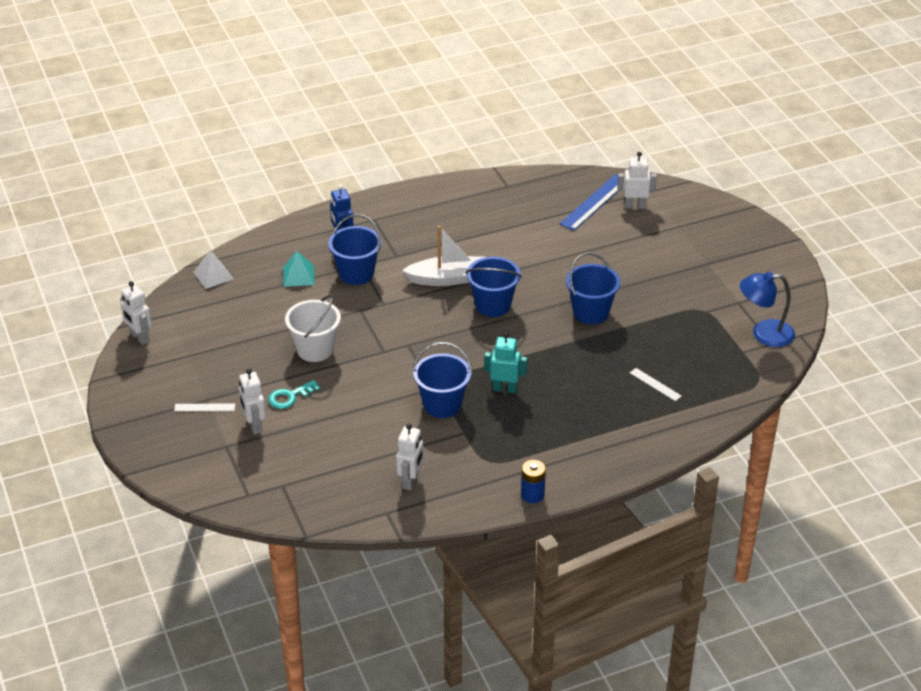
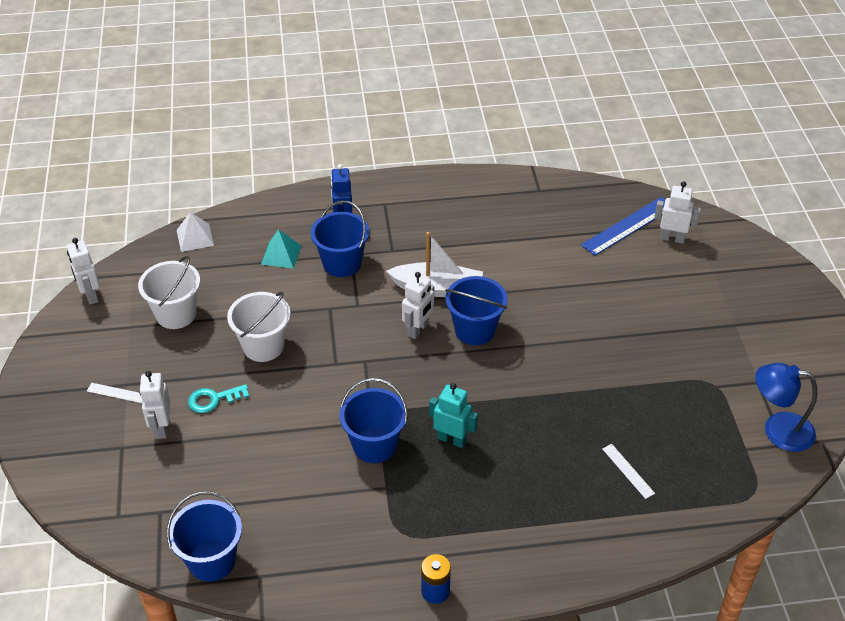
camera: 15 degrees right, 5 degrees up
(225, 338) = (176, 314): none -> white bucket
(410, 481) = (302, 539): white robot -> white robot (418, 329)
(591, 312) = (581, 361): blue bucket -> blue bucket (212, 560)

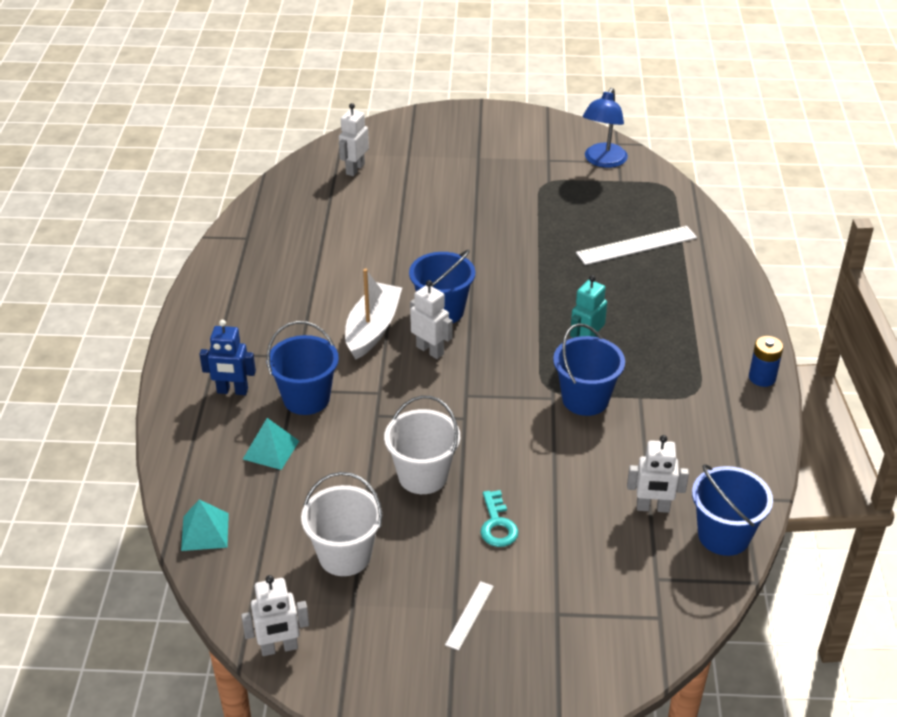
camera: 80 degrees left, 5 degrees down
(161, 427) = (532, 574): white robot -> white robot (653, 508)
(195, 237) = (205, 531): white pyramid -> turquoise pyramid
(628, 226) = (326, 191): blue ruler -> none
(628, 471) = (636, 245): white ruler -> white ruler, size x1.93

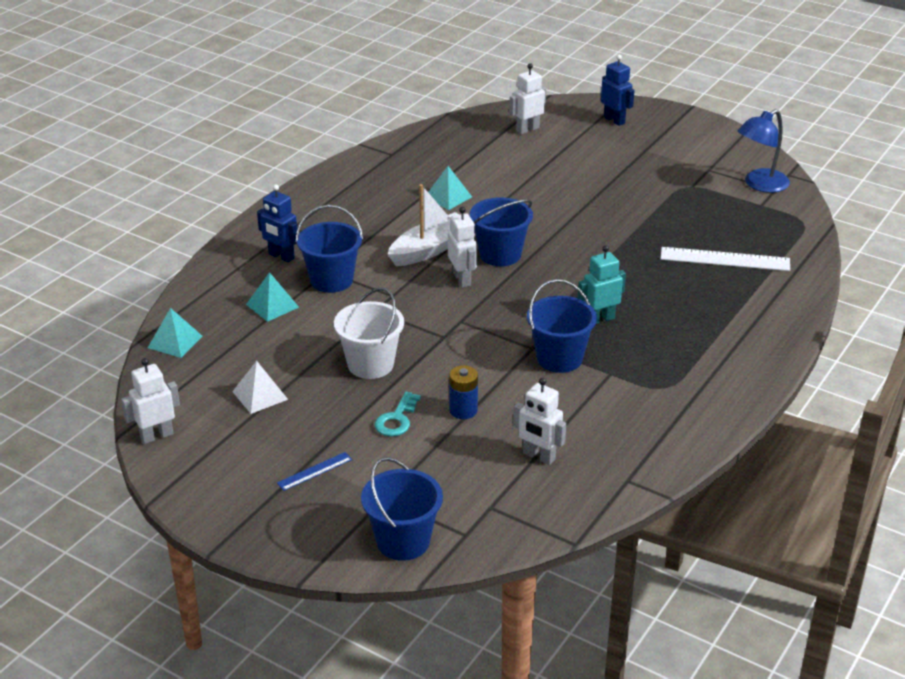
camera: 30 degrees right, 5 degrees down
(279, 648) = (156, 436): white robot -> white robot turned 135 degrees clockwise
(341, 266) = (448, 197): none -> turquoise pyramid
(345, 555) = (260, 395): white bucket -> white pyramid
(425, 135) = (614, 120): none -> blue robot
(469, 615) = (314, 471): white ruler -> blue ruler
(723, 535) = (581, 500): blue bucket -> blue bucket (403, 541)
(762, 377) = (740, 398): blue battery -> blue battery (463, 410)

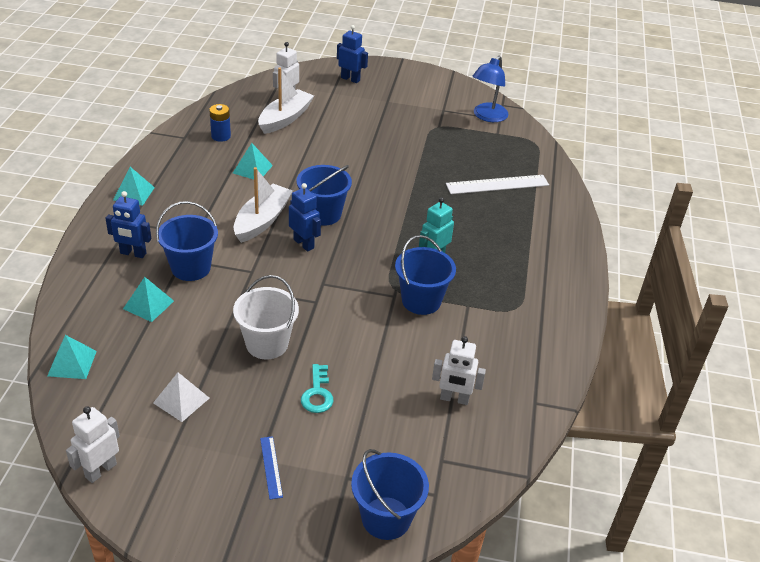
camera: 25 degrees left, 5 degrees up
(310, 200) = (133, 193): none -> turquoise pyramid
(314, 471) = (271, 467): blue ruler -> blue ruler turned 45 degrees counterclockwise
(462, 279) = (304, 244): white robot -> blue robot
(463, 410) = (369, 370): blue battery -> blue battery (221, 136)
(513, 151) = (285, 118): none -> white boat

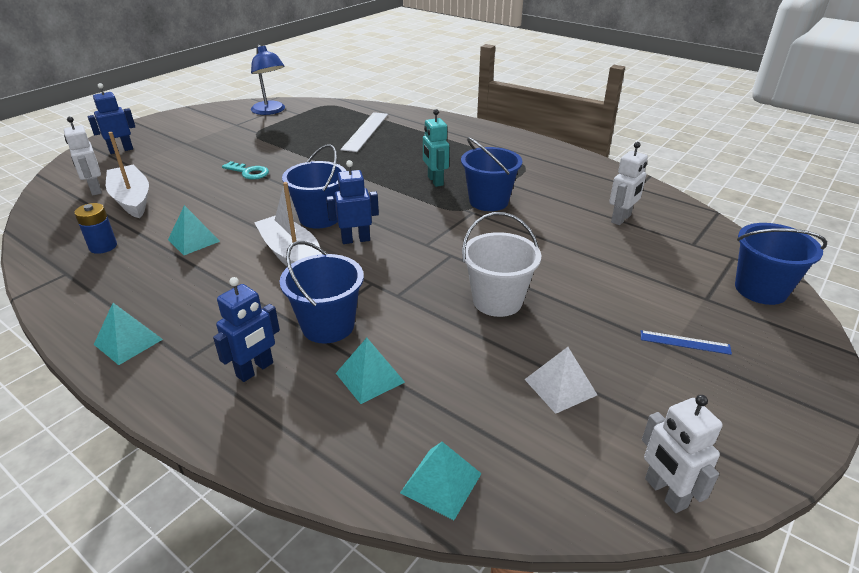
camera: 60 degrees left, 5 degrees down
(317, 393) = (587, 287): turquoise key -> turquoise key (249, 172)

